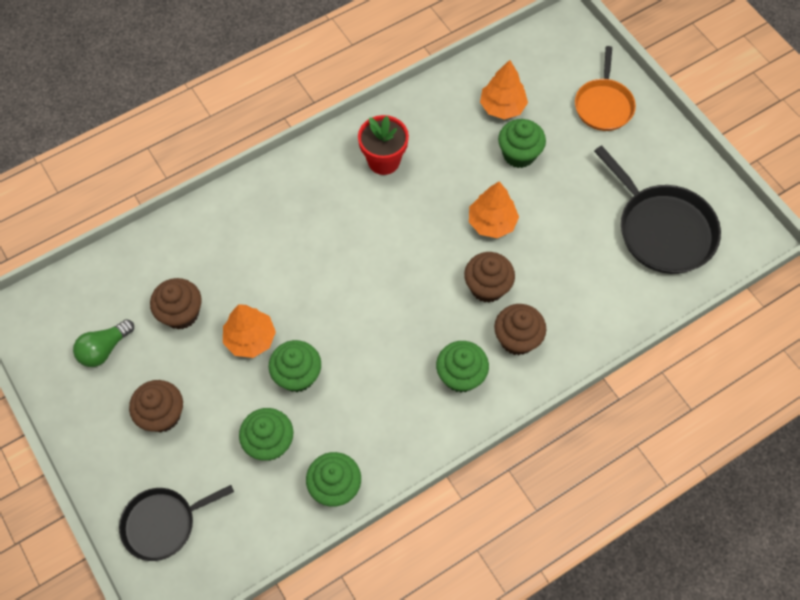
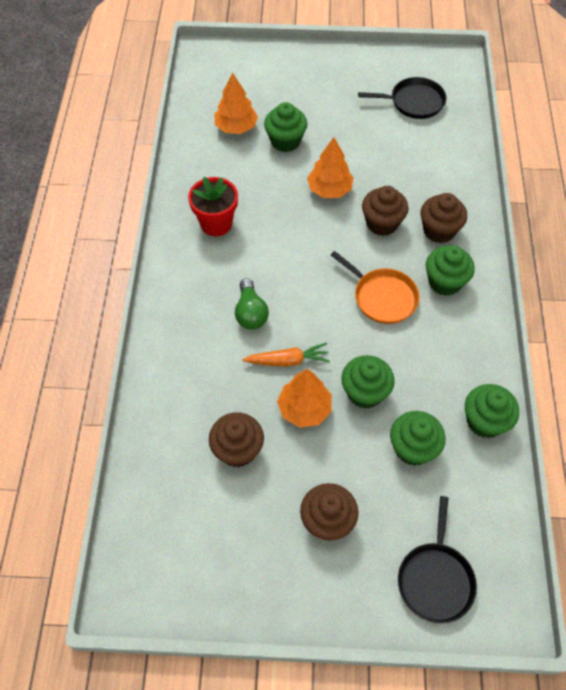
camera: 55 degrees left, 5 degrees down
(104, 349) = (223, 535): green light bulb -> green light bulb (250, 313)
(287, 299) = (287, 360): none -> orange carrot
(603, 105) = (287, 73): orange pan -> orange pan (382, 297)
(662, 229) = (414, 102): black pan -> black pan, size x0.65

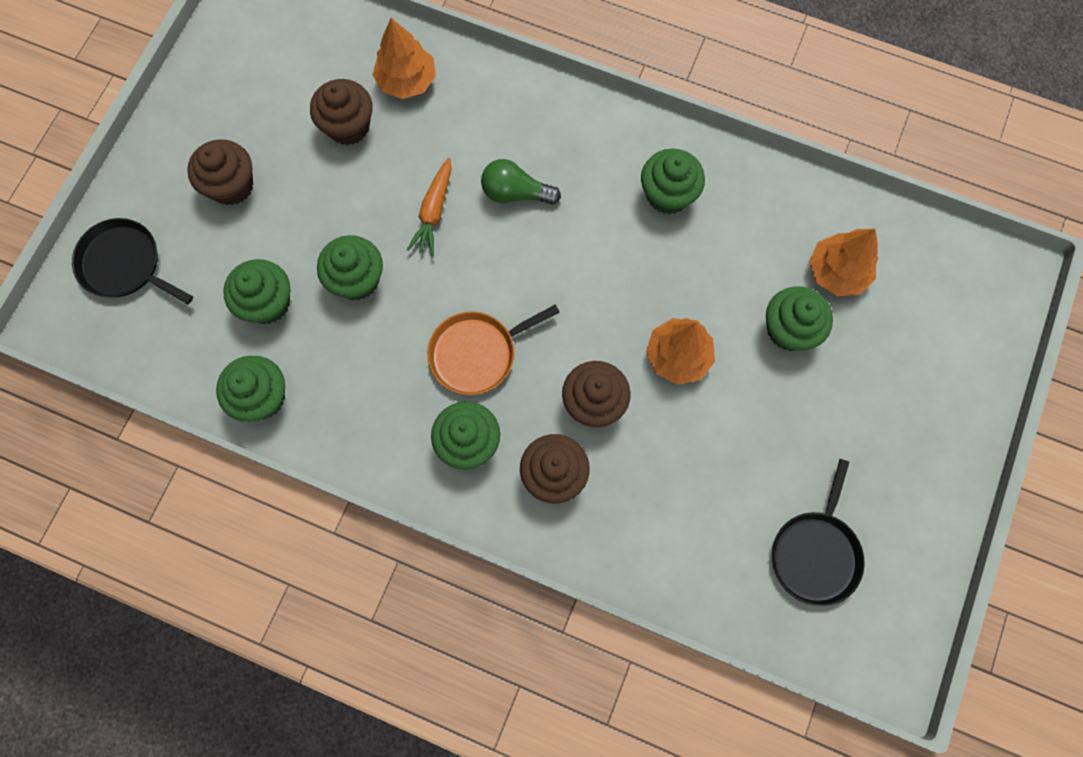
camera: 110 degrees right, 15 degrees up
(216, 224) = (667, 195): red flower pot -> green cupcake
(304, 409) = (366, 208): orange tree -> orange tree (407, 81)

